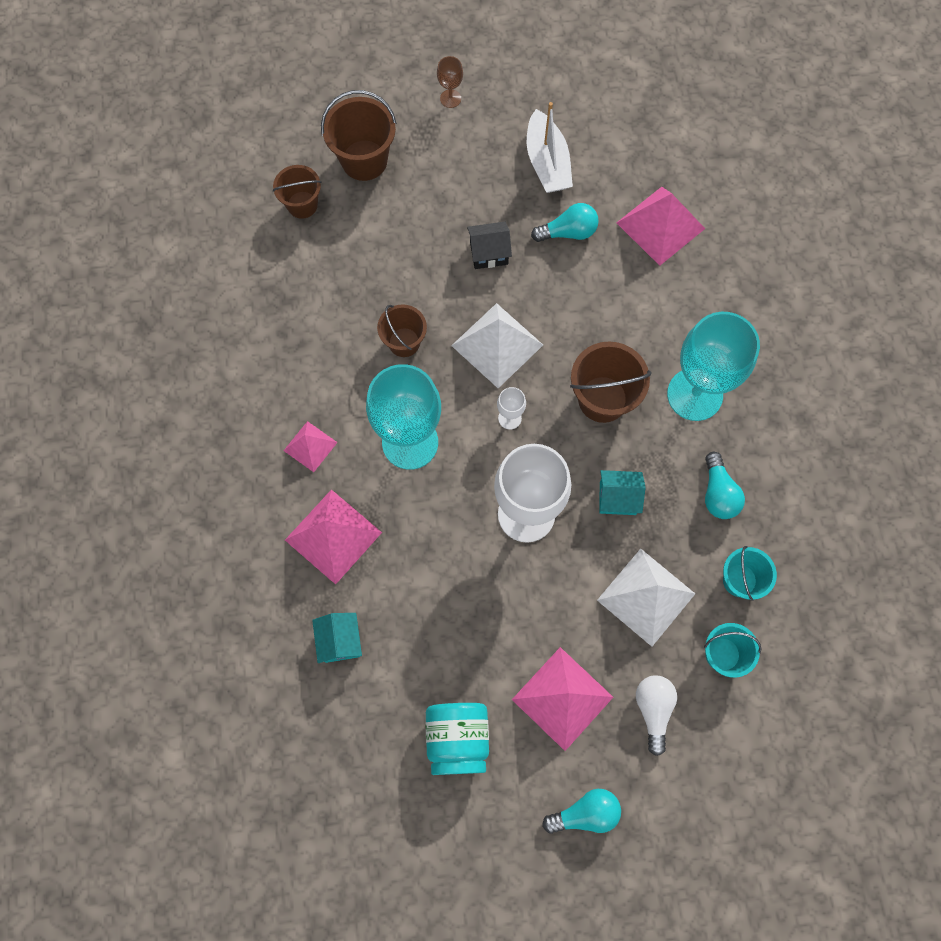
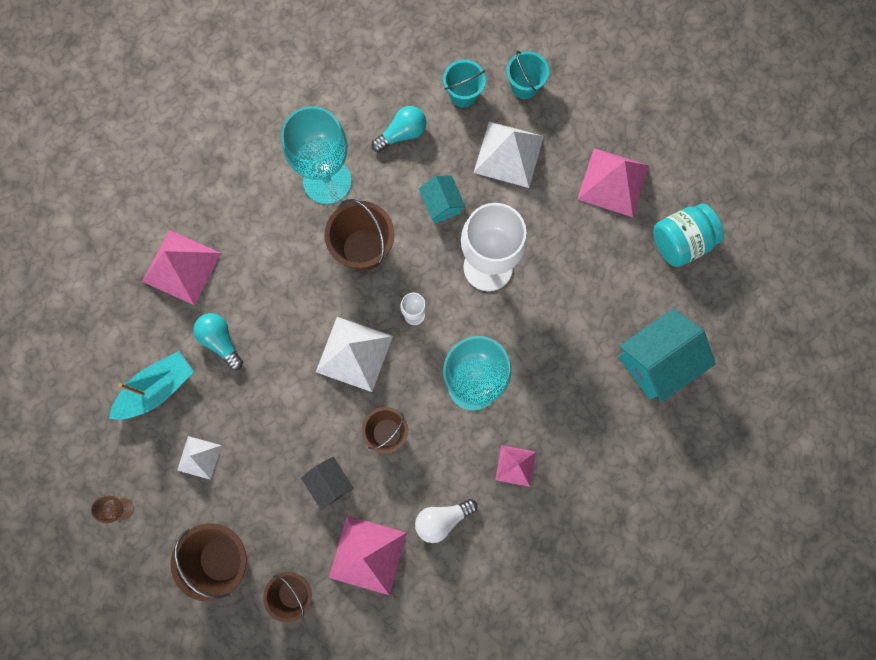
camera: 115 degrees left, 5 degrees up
(333, 536) = (580, 408): pink pyramid -> pink pyramid (368, 555)
(340, 641) = (656, 361): turquoise house -> turquoise house, size x1.81
(465, 174) = (199, 457): none -> white pyramid
(489, 253) = (270, 400): black house -> black house (330, 483)
(547, 162) = (157, 389): white boat -> turquoise boat
(585, 813) = (683, 134): turquoise light bulb -> none
(653, 710) = (588, 117): white light bulb -> white light bulb (442, 519)

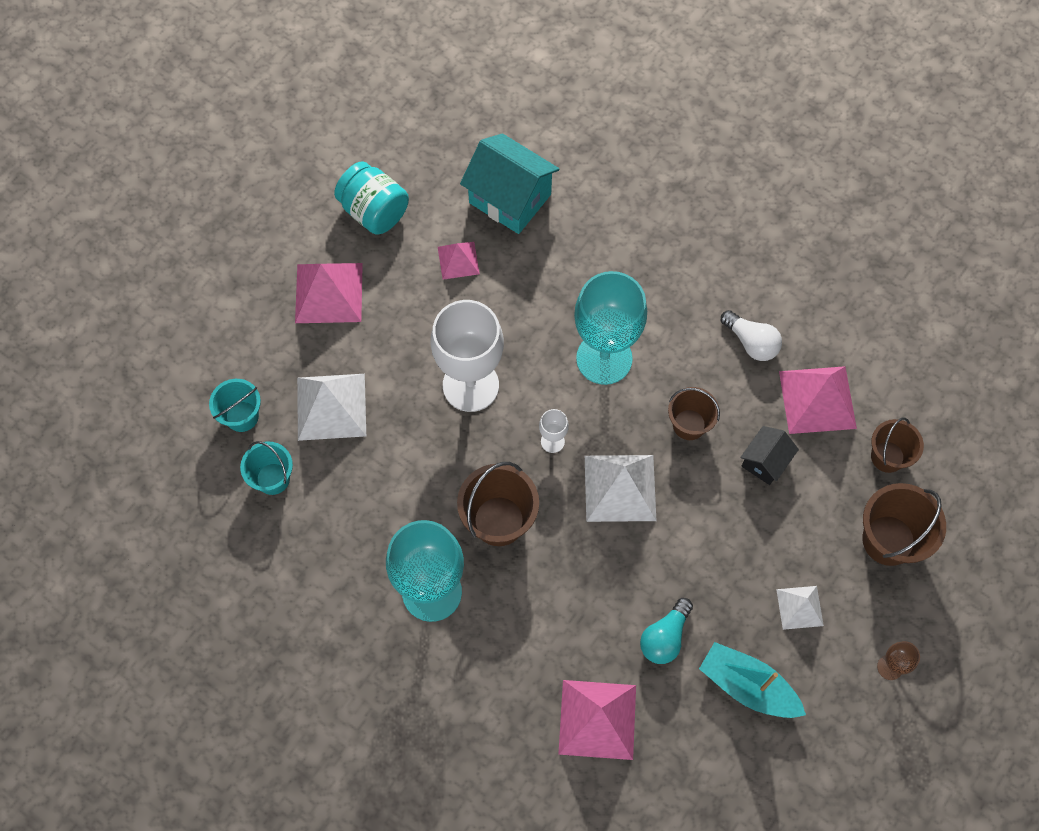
camera: 110 degrees left, 10 degrees down
(402, 134) = (344, 529): turquoise light bulb -> none
(441, 205) = (416, 456): turquoise house -> none
(515, 465) = (668, 293): pink pyramid -> pink pyramid (458, 260)

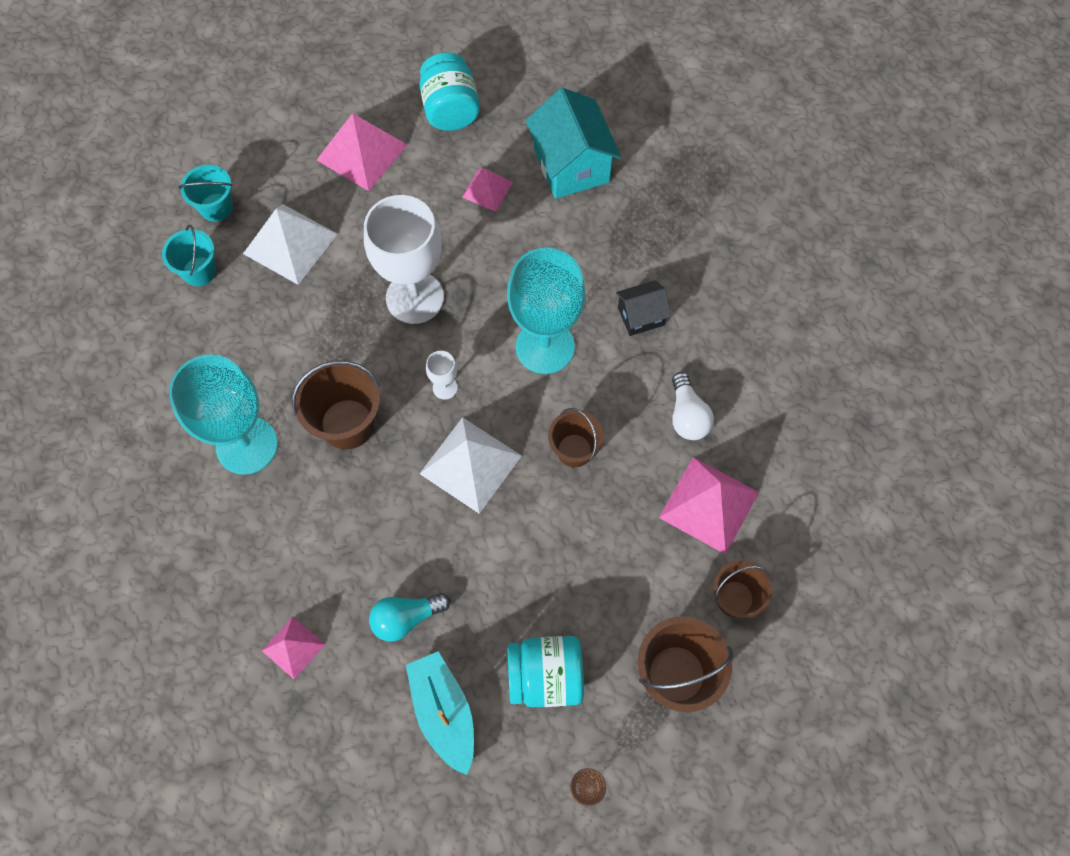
camera: 35 degrees right, 0 degrees up
(597, 719) = (293, 647): pink pyramid -> pink pyramid, size x0.57
(765, 462) = (616, 527): black house -> black house (640, 316)
(799, 607) = (545, 677): white pyramid -> turquoise jar

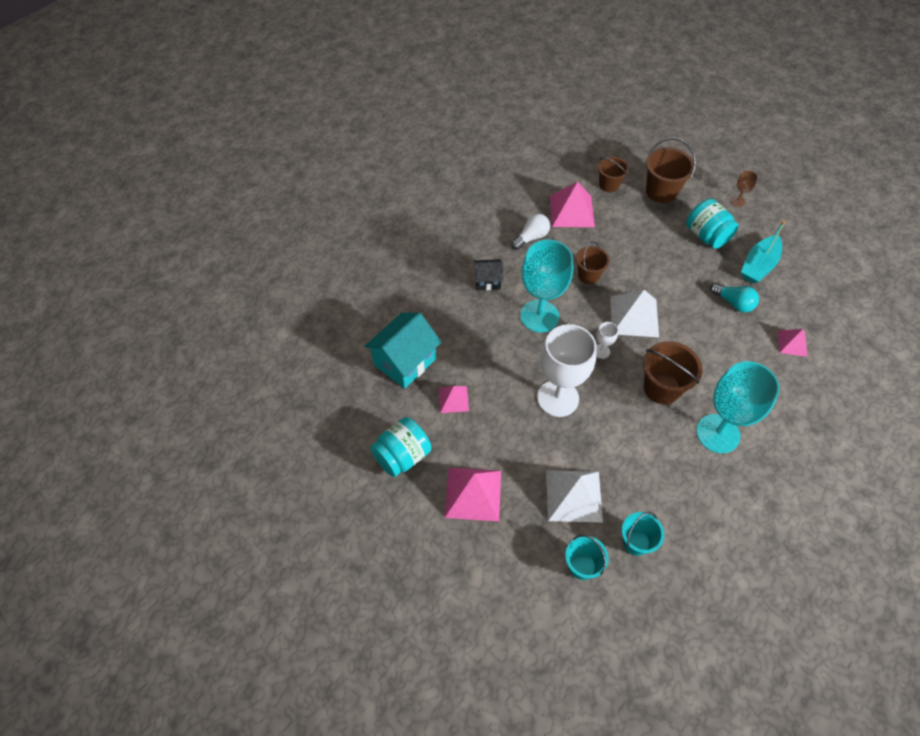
camera: 120 degrees left, 10 degrees down
(640, 316) = (487, 281): black house -> black house turned 45 degrees counterclockwise

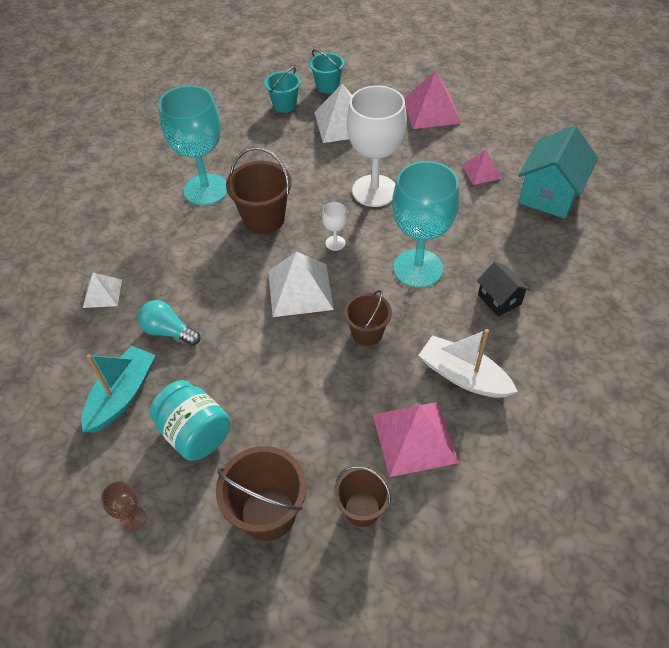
camera: 170 degrees right, 5 degrees down
(402, 456) = (507, 123): turquoise jar -> none
(487, 281) = (499, 299): black house -> black house turned 75 degrees clockwise
(531, 237) = (463, 376): white light bulb -> white boat
(792, 343) = (102, 293): pink pyramid -> white pyramid

